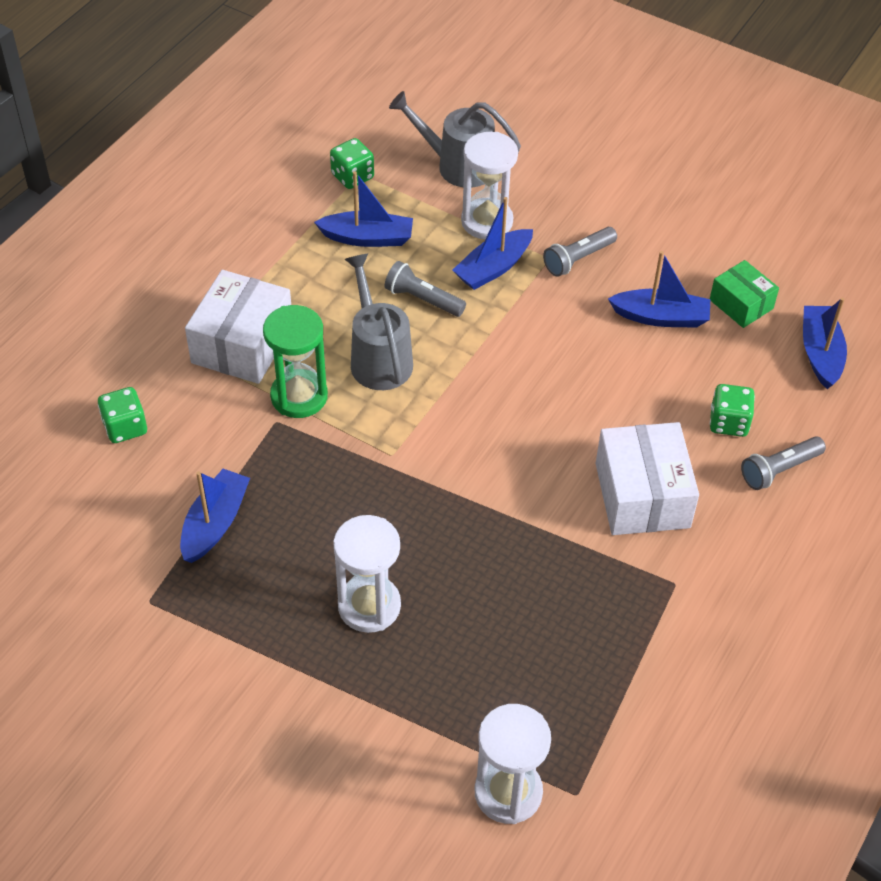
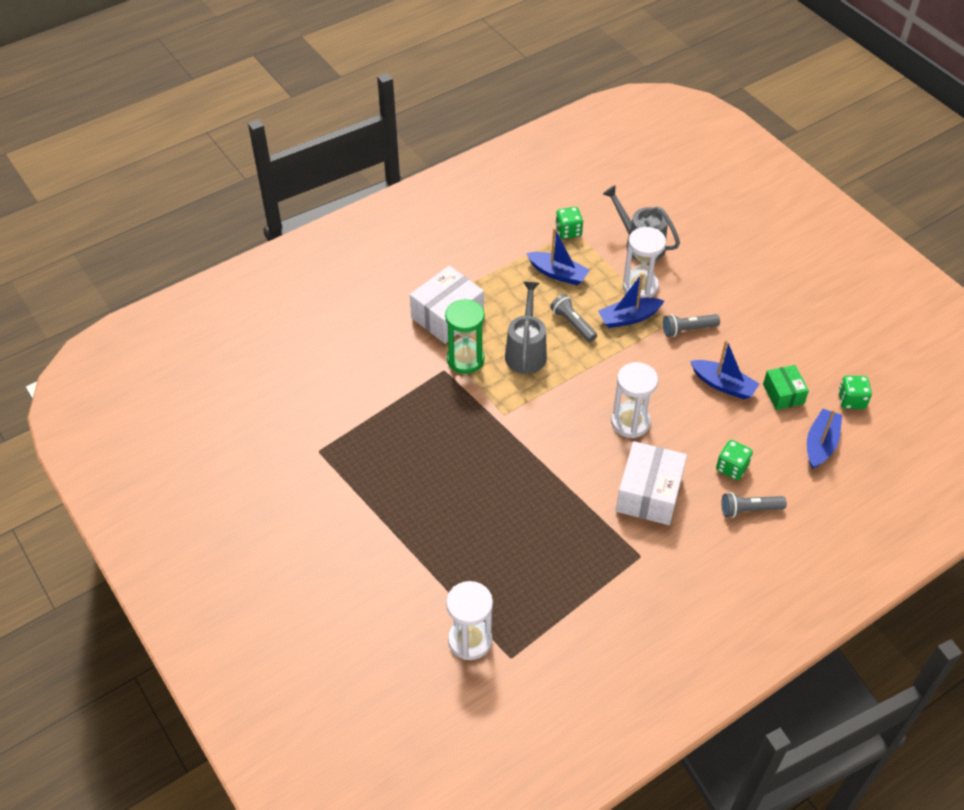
camera: 25 degrees right, 0 degrees up
(125, 427) = (354, 344): green dice -> green dice (851, 400)
(215, 523) = (378, 419): blue boat -> none
(369, 606) = (444, 500): white hourglass -> white hourglass (630, 422)

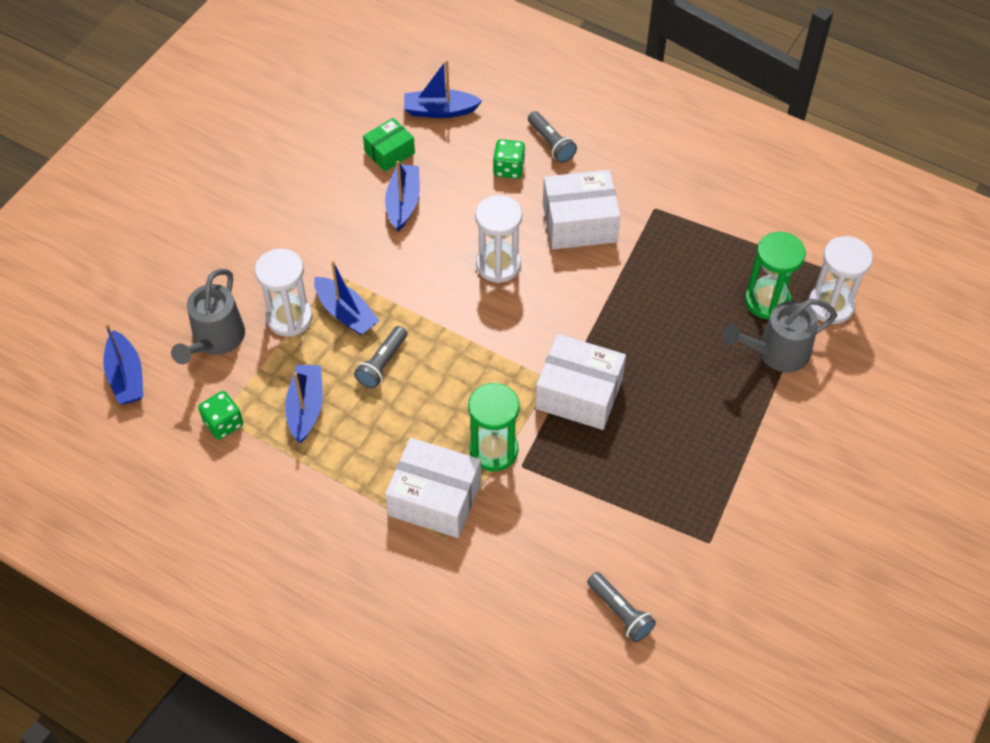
camera: 115 degrees left, 5 degrees up
(483, 426) = (579, 394): none -> white box
(500, 593) = (767, 301): none -> green hourglass
(526, 351) = (448, 394): grey watering can -> grey watering can (775, 353)
(632, 196) = (126, 376): none -> blue boat
(688, 329) = (337, 254): grey flashlight -> grey flashlight (620, 612)
(851, 400) = (370, 100): green dice -> none

